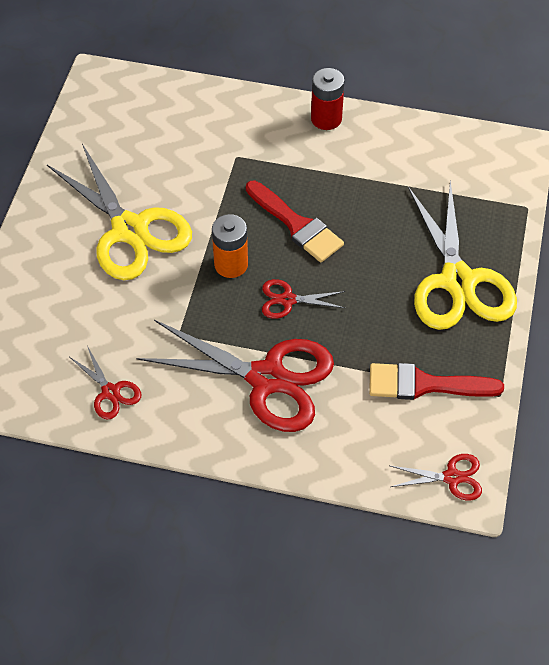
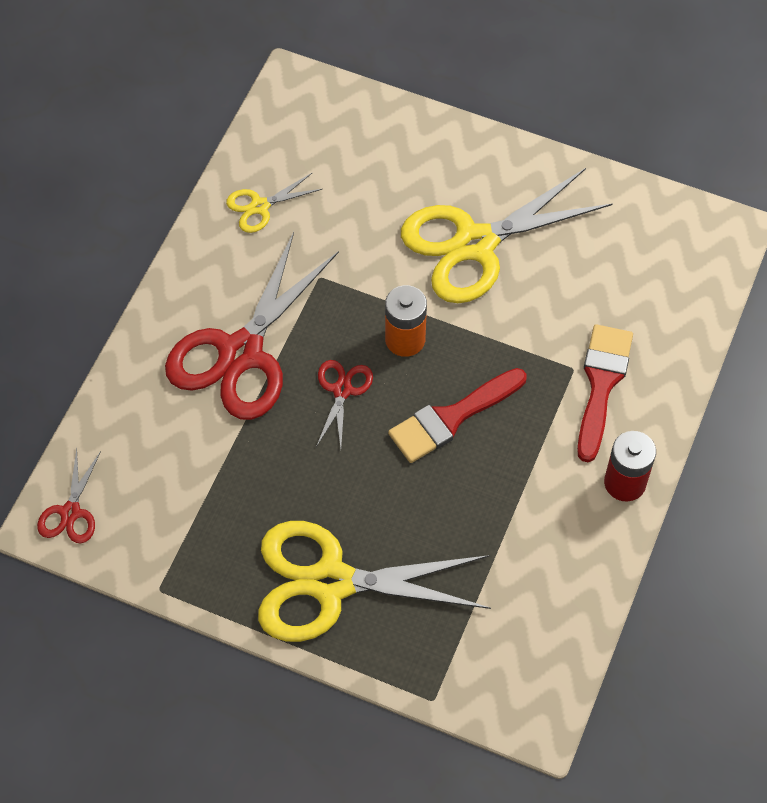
camera: 100 degrees right, 5 degrees up
(110, 392) = (260, 206): red scissors -> yellow scissors
(425, 384) = (194, 511): red brush -> red brush (601, 384)

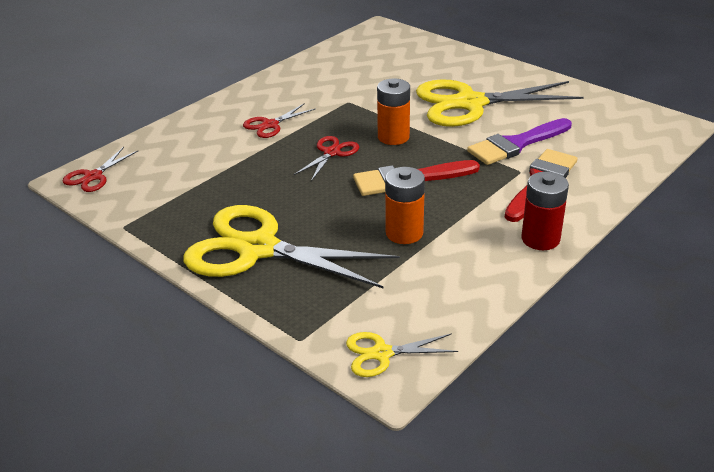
camera: 20 degrees right, 25 degrees down
(241, 352) = (270, 125): red scissors -> red scissors, size x0.46
(260, 206) = (326, 68): yellow scissors -> yellow scissors (382, 353)
(479, 513) = (404, 233): none -> orange battery
(555, 317) = (516, 144): none -> purple brush

